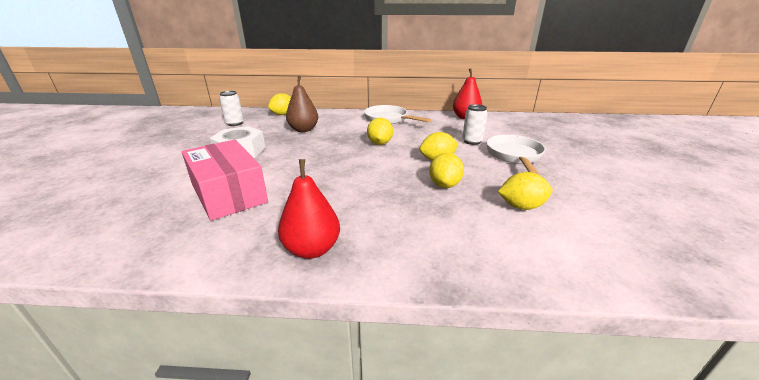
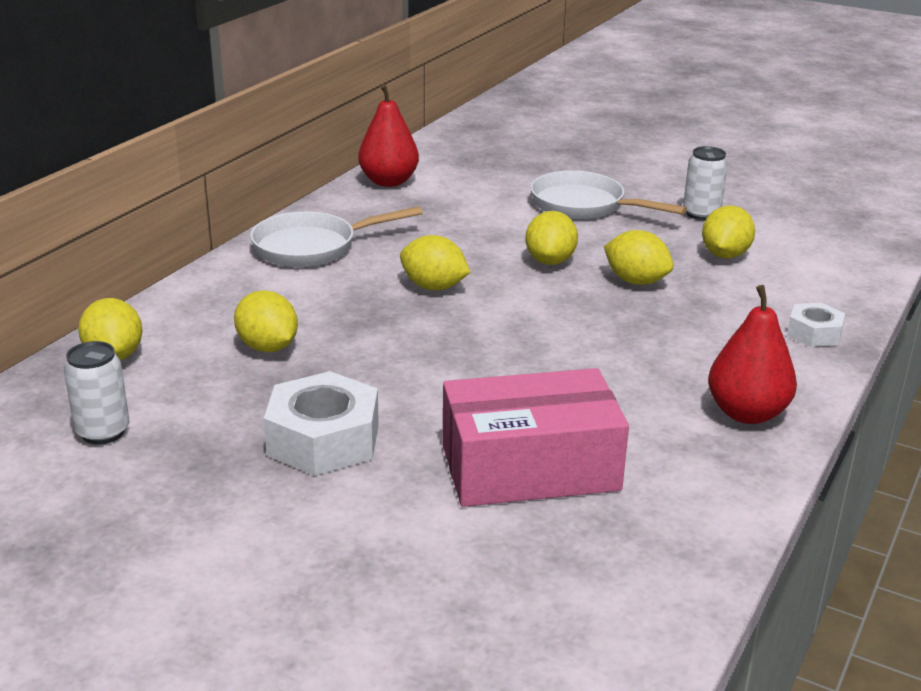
camera: 65 degrees left, 0 degrees up
(303, 130) = (267, 347): brown pear -> yellow lemon
(450, 262) = (814, 333): none -> white nut
(472, 141) = (503, 214): white can -> white can (701, 214)

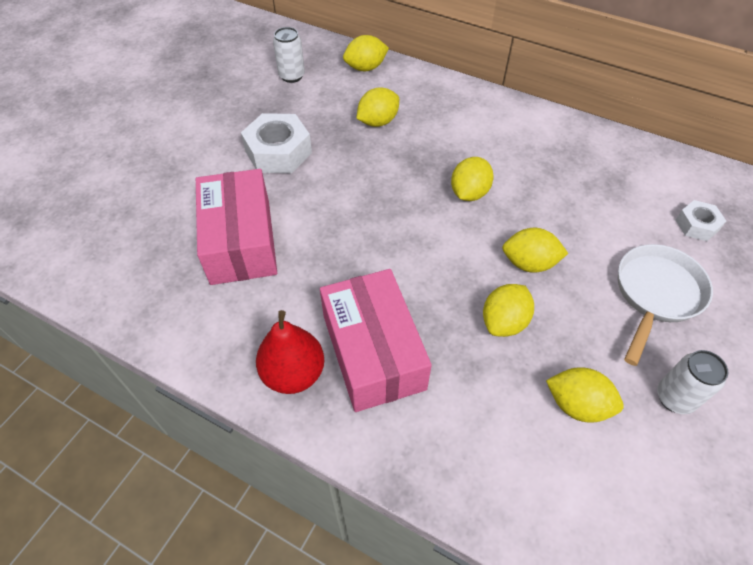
camera: 90 degrees right, 25 degrees up
(312, 247) = (518, 129): white pan -> none
(388, 182) = (653, 161): red pear -> none
(698, 359) = (373, 351): none -> pink box
(814, 333) = (424, 455): white nut -> white nut (696, 225)

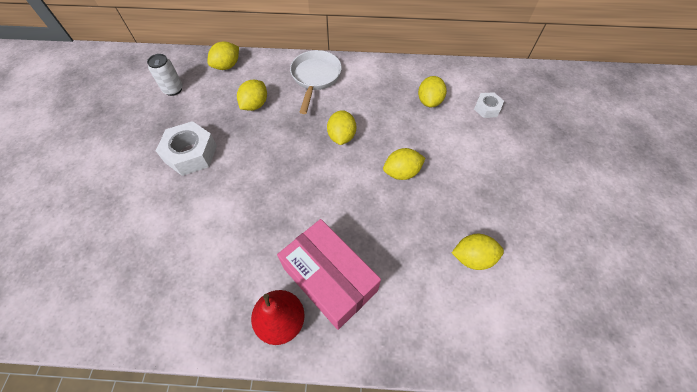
camera: 25 degrees left, 5 degrees up
(240, 241) = (194, 235): pink box -> none
(504, 322) = (404, 220): yellow lemon -> yellow lemon (429, 101)
(655, 295) = (484, 164): white pan -> white pan (315, 78)
(674, 398) = (523, 227): white can -> none

